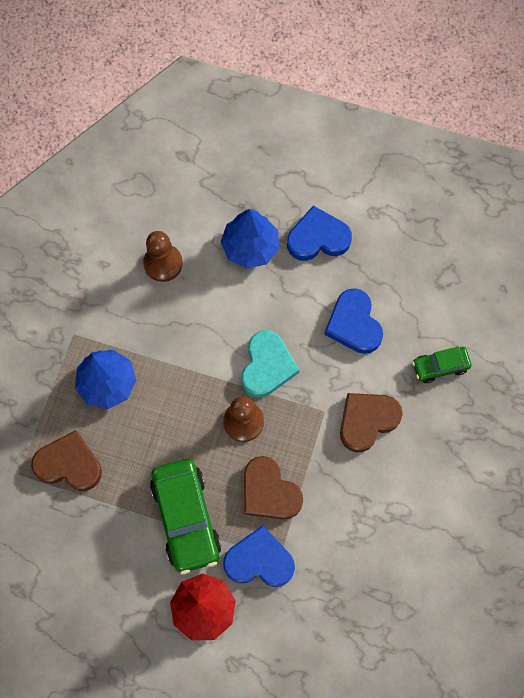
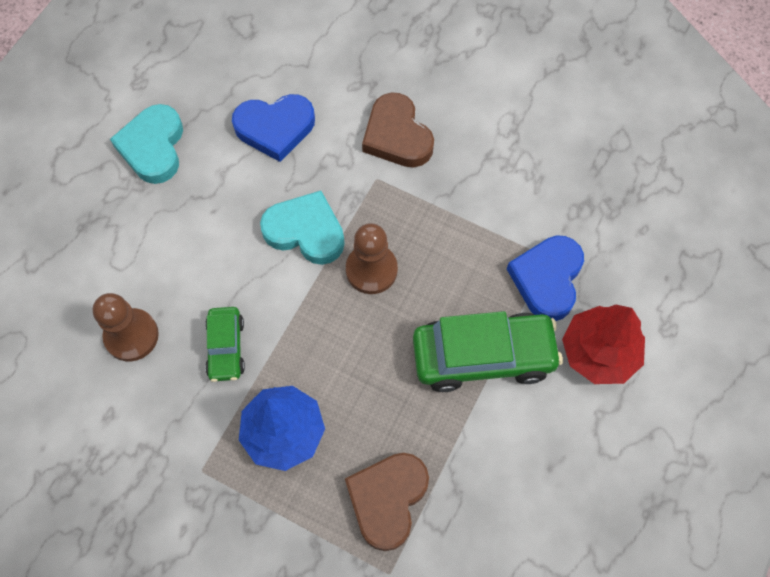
camera: 80 degrees left, 5 degrees down
(250, 247) = (141, 225): blue tree -> none
(269, 492) = (465, 254): brown heart -> none
(318, 238) = (153, 147): blue heart -> turquoise heart
(440, 366) = (348, 52): green car -> green car (226, 348)

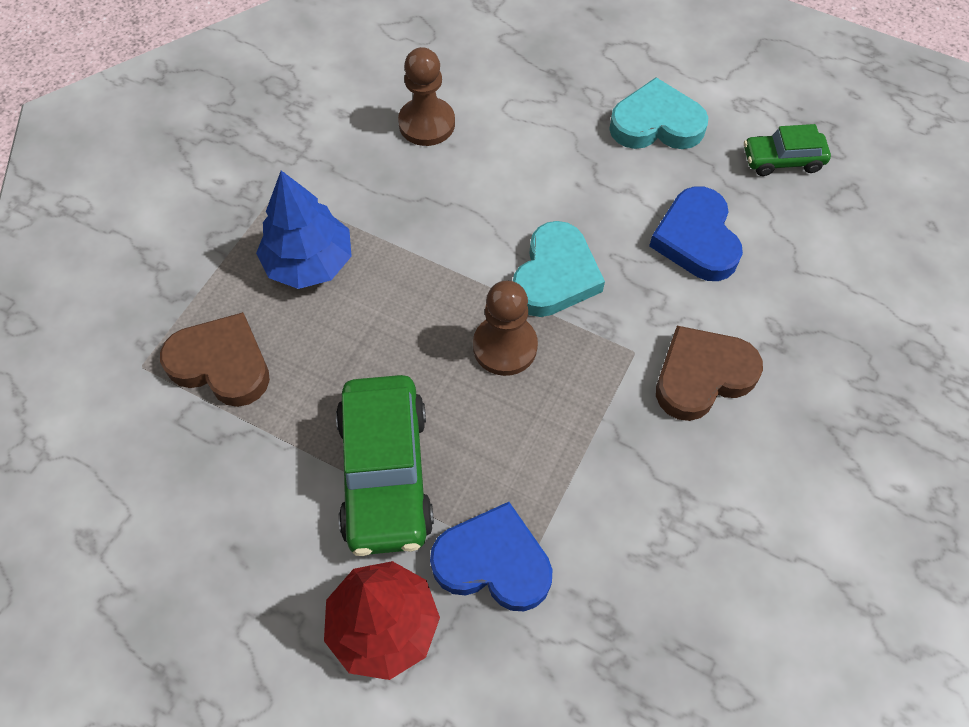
camera: 90 degrees right, 5 degrees down
(226, 348) = (409, 205): green car -> green car (782, 160)

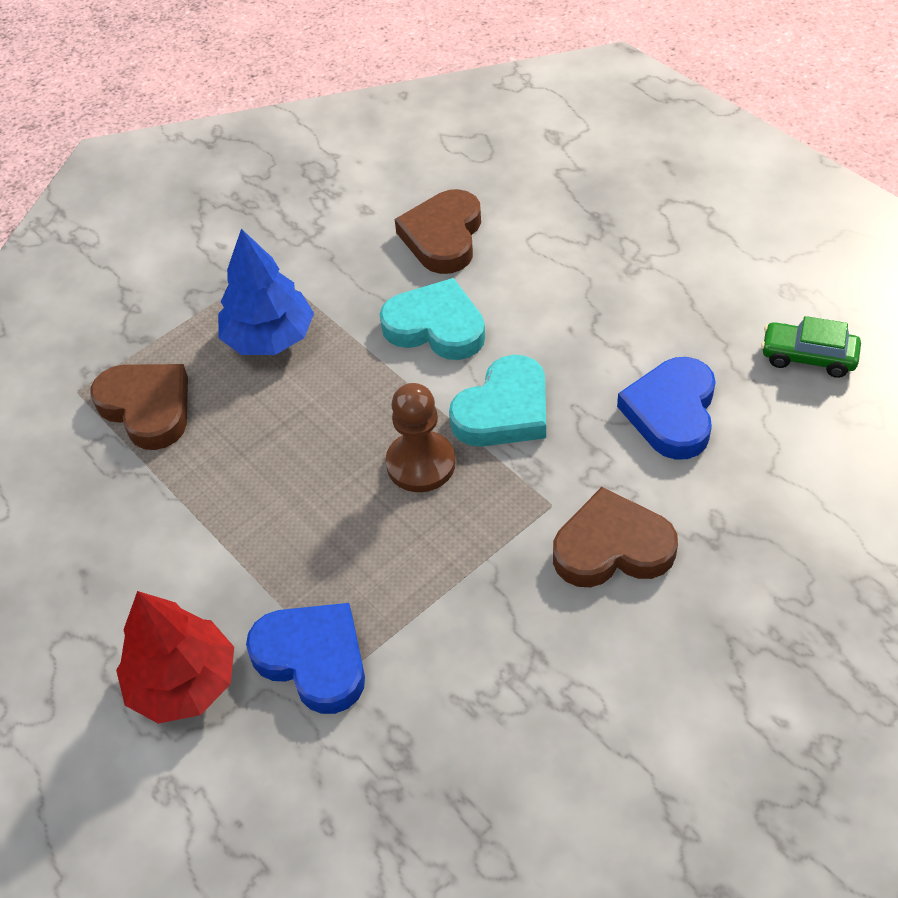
camera: 25 degrees right, 10 degrees down
(386, 473) = (250, 547): green car -> none
(427, 123) = (443, 237): brown pawn -> brown heart
(656, 123) = (683, 289): turquoise heart -> turquoise heart (436, 326)

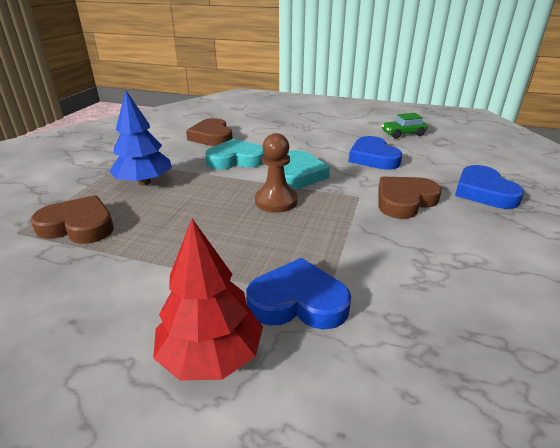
camera: 35 degrees left, 20 degrees down
(768, 585) = (484, 192): none -> blue heart

